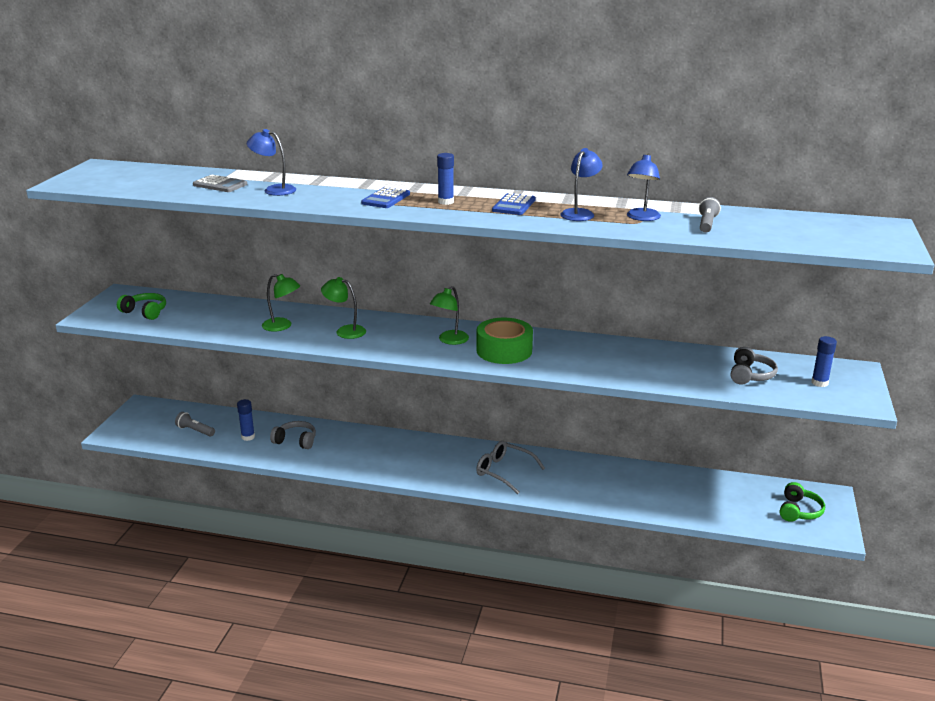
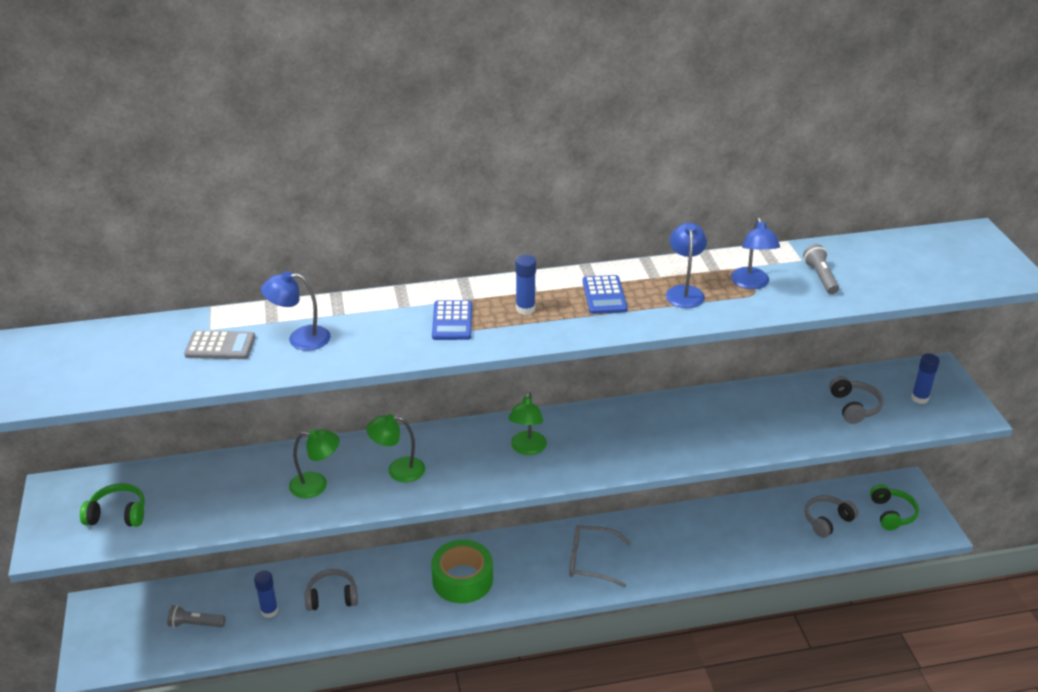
camera: 25 degrees left, 10 degrees up
(504, 350) = (596, 446): green tape -> green tape (462, 579)
(732, 500) = (827, 521): none -> grey headphones

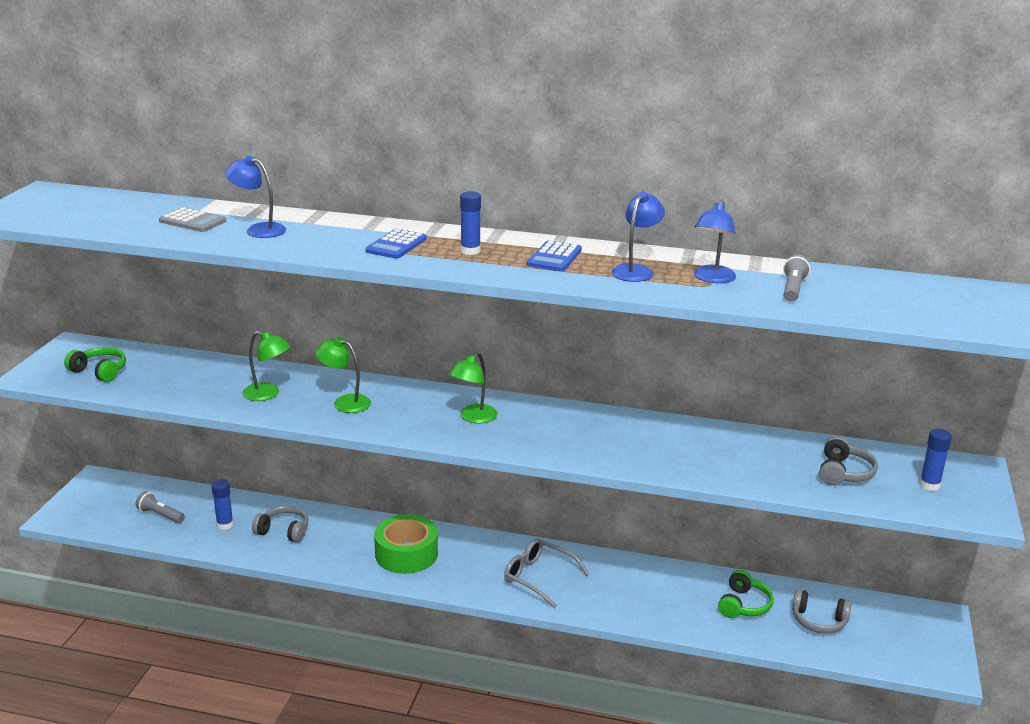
camera: 25 degrees right, 10 degrees down
(827, 521) = (819, 621): grey headphones -> grey headphones turned 150 degrees counterclockwise
(892, 514) = (901, 637): green headphones -> green headphones (743, 605)

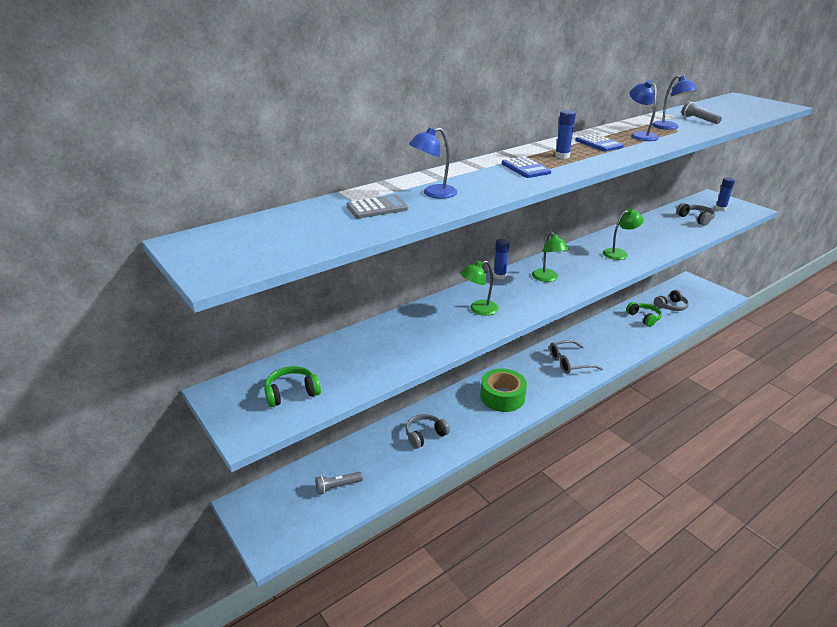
camera: 50 degrees left, 5 degrees up
(225, 525) = (387, 459): blue glue stick -> blue glue stick (499, 276)
(268, 394) = (431, 332): green lamp -> green lamp (619, 253)

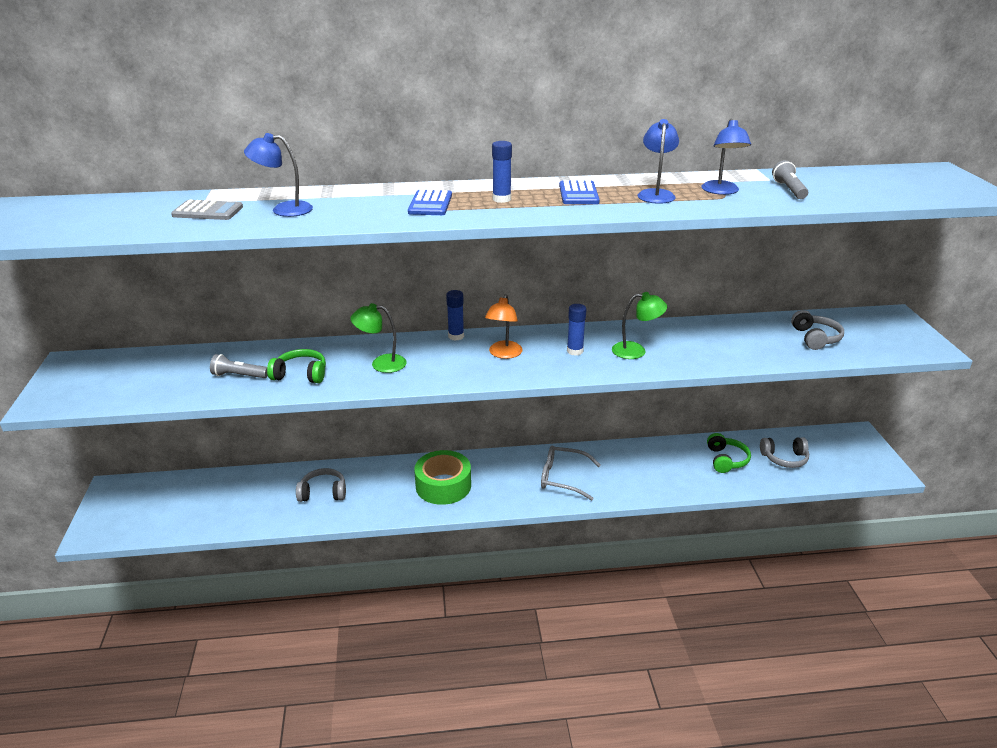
camera: 30 degrees right, 0 degrees up
(291, 393) = (117, 383): green headphones -> green headphones (300, 374)
(337, 487) = (196, 506): grey flashlight -> grey flashlight (239, 375)
(547, 278) = (503, 354): green lamp -> orange lamp
(720, 209) = (878, 334): blue glue stick -> blue glue stick (575, 351)

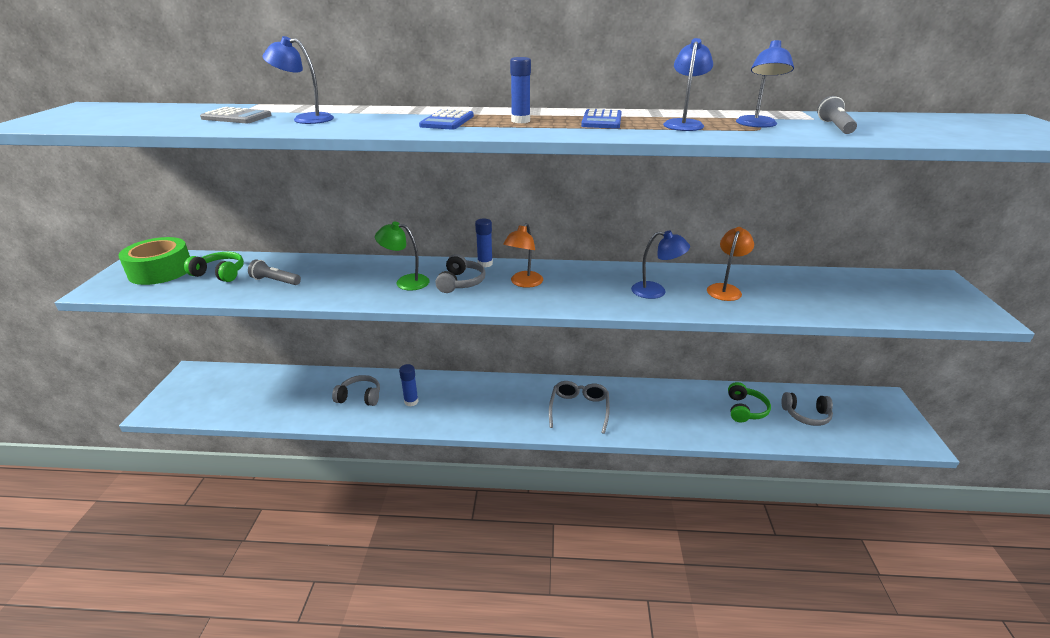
camera: 10 degrees right, 0 degrees up
(300, 374) = (329, 285): green headphones -> green headphones (220, 274)
(443, 485) = (467, 403): green tape -> green tape (161, 271)
(562, 478) = (579, 408): grey glasses -> grey glasses turned 75 degrees clockwise
(575, 351) = (594, 286): blue glue stick -> blue glue stick (411, 401)
(636, 351) = (656, 291): green lamp -> blue lamp
(701, 342) = (725, 289): none -> orange lamp
(815, 338) = (850, 295): grey headphones -> grey headphones (460, 282)

